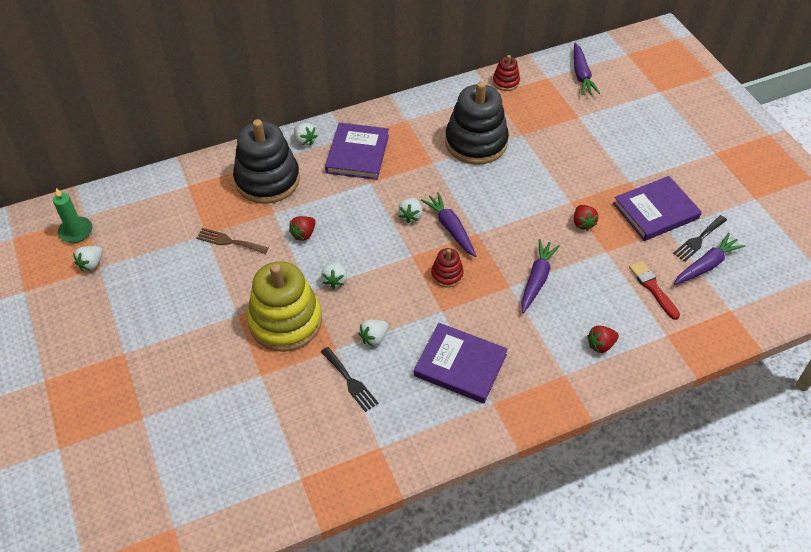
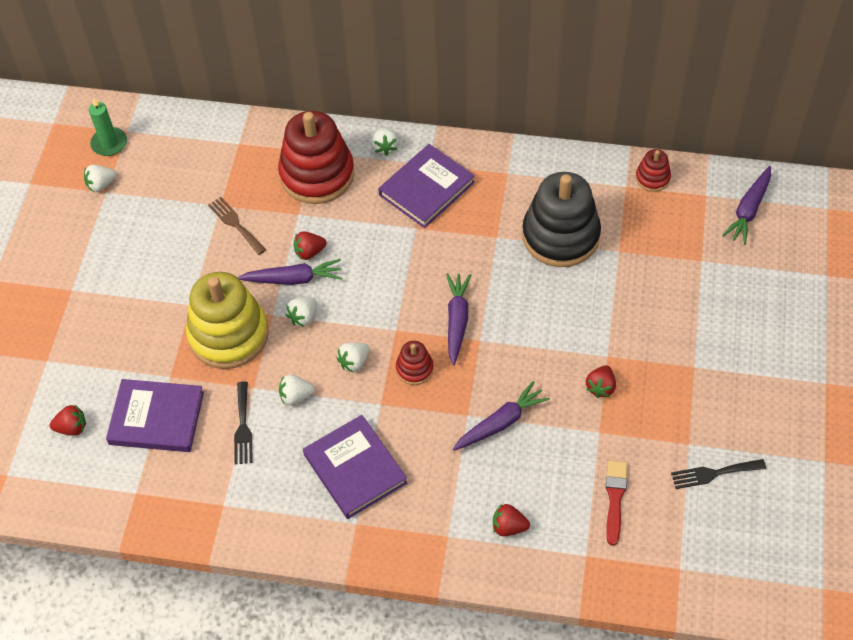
camera: 35 degrees right, 5 degrees up
(205, 458) = (72, 428): none -> red strawberry
(267, 180) = (317, 174): black stacking toy -> red stacking toy
(411, 216) = (427, 286): white strawberry -> white strawberry (354, 362)
(655, 211) = (693, 415): purple book -> purple book (156, 418)
(706, 265) = (697, 506): purple carrot -> purple carrot (293, 279)

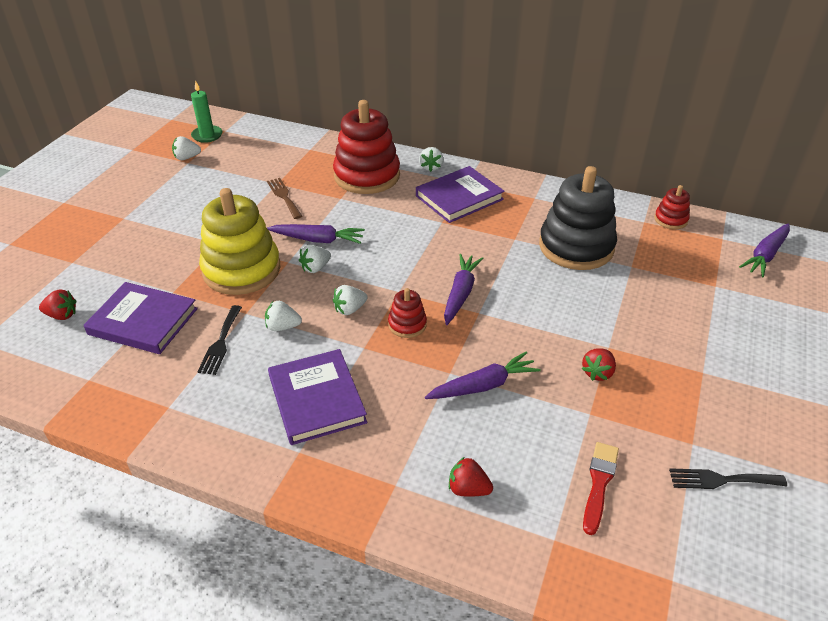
camera: 10 degrees right, 15 degrees down
(309, 252) = (340, 224): red strawberry -> none

